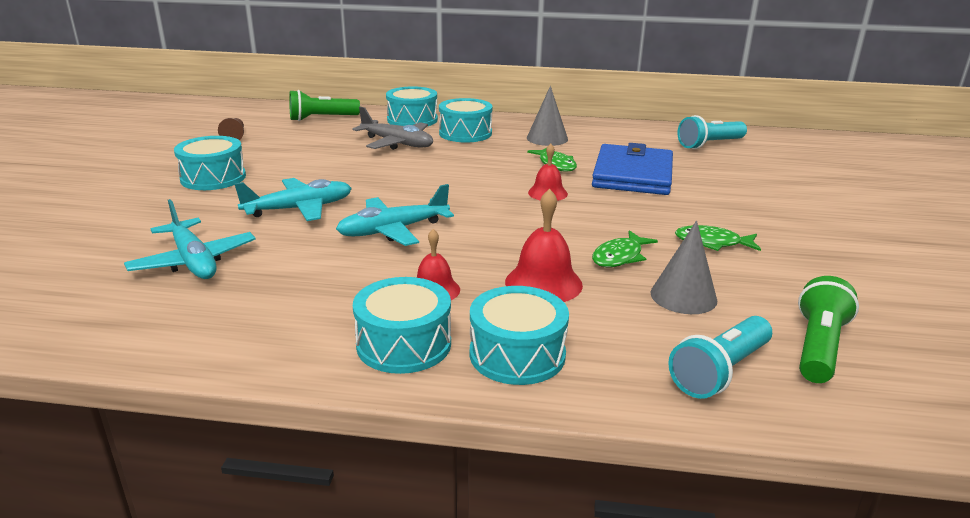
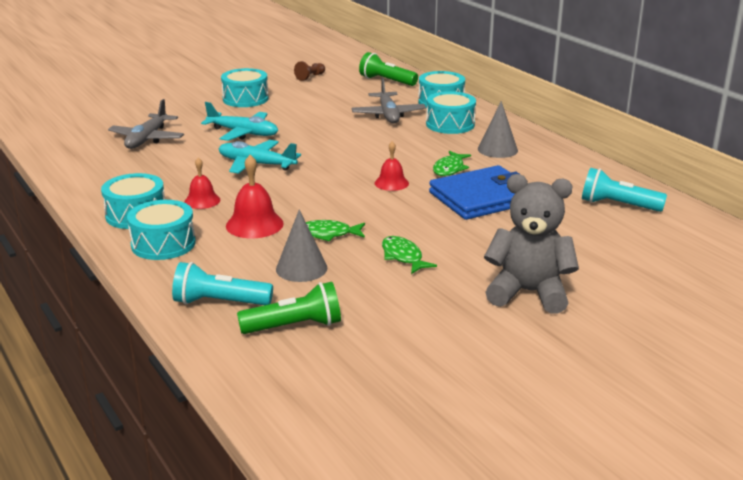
camera: 50 degrees right, 0 degrees up
(193, 261) = (147, 139): turquoise plane -> grey plane
(834, 223) = (528, 293): none -> grey teddy bear

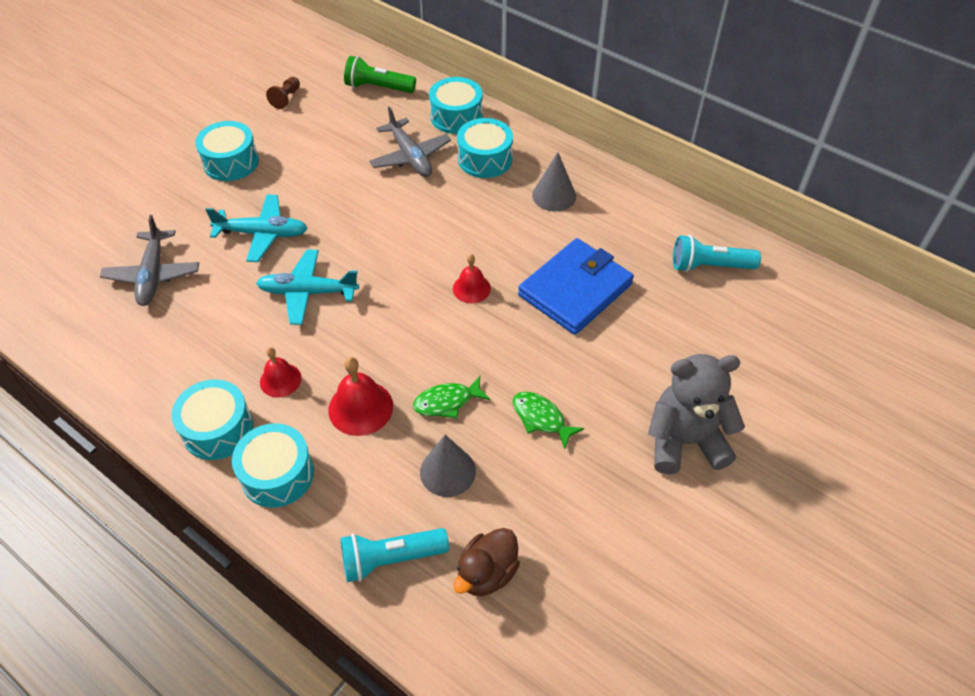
camera: 20 degrees left, 25 degrees up
(294, 326) = (487, 573): green flashlight -> brown duck
(449, 169) = (520, 245): green fish -> none

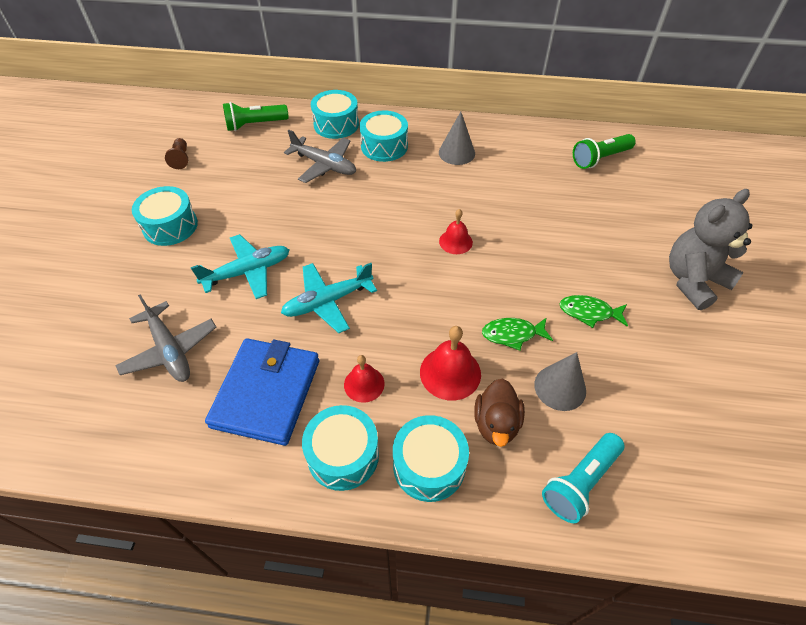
camera: 30 degrees left, 0 degrees up
(447, 402) = (512, 334): green fish -> green fish turned 45 degrees clockwise
(487, 573) = (657, 450): brown duck -> brown duck (496, 424)
(575, 290) = (529, 211): blue wallet -> blue wallet (266, 393)
(709, 266) = (600, 159): turquoise flashlight -> green flashlight

